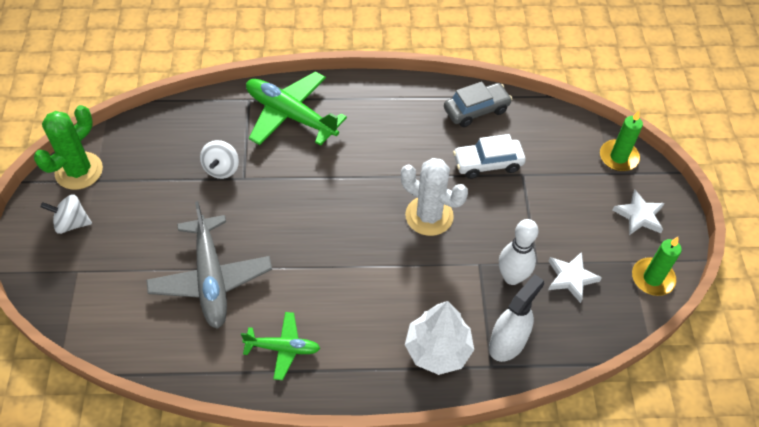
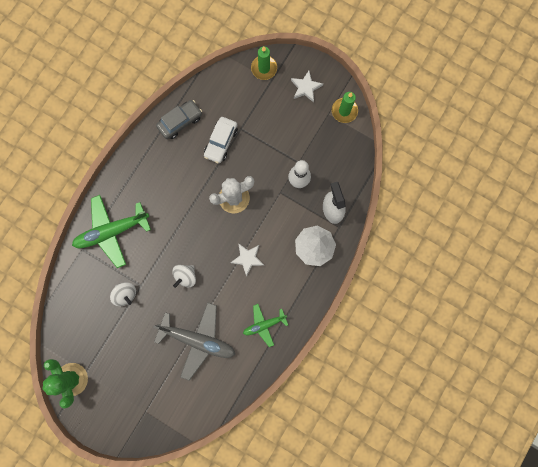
camera: 55 degrees left, 25 degrees up
(71, 223) = (109, 400): white spinning top -> white spinning top (186, 276)
(283, 348) = (264, 325): green plane -> green plane turned 150 degrees counterclockwise
(476, 110) = (180, 122): grey car -> grey car turned 45 degrees clockwise
(571, 278) = (318, 151): white star -> white star (247, 258)

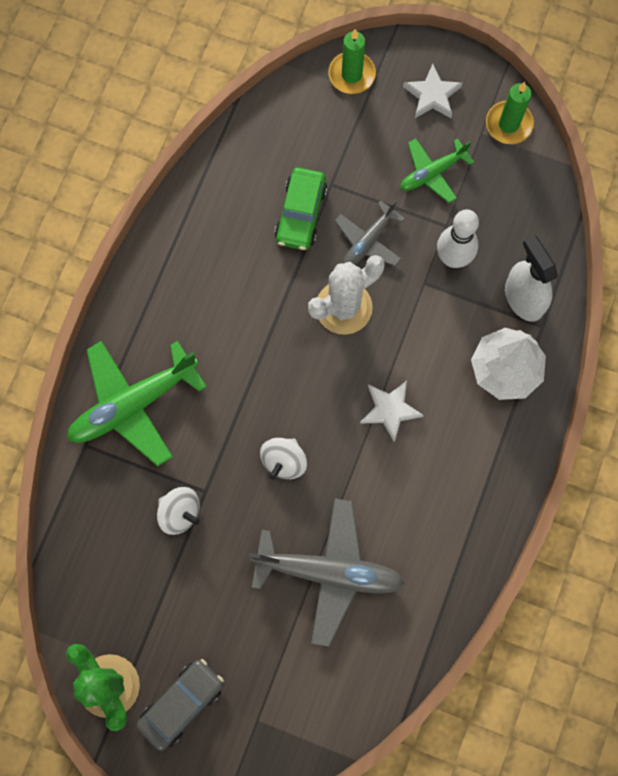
camera: 10 degrees left, 5 degrees down
(180, 122) = (220, 190): grey car -> grey car (182, 704)
(221, 142) = (301, 214): white car -> green car
(254, 164) = (368, 241): none -> grey plane
(264, 325) = (444, 523): green plane -> green plane (432, 173)

